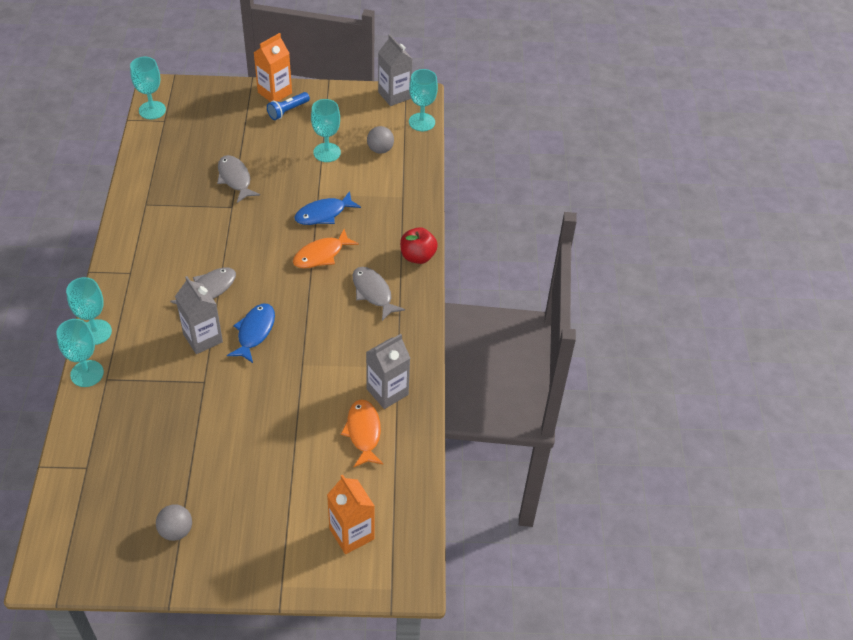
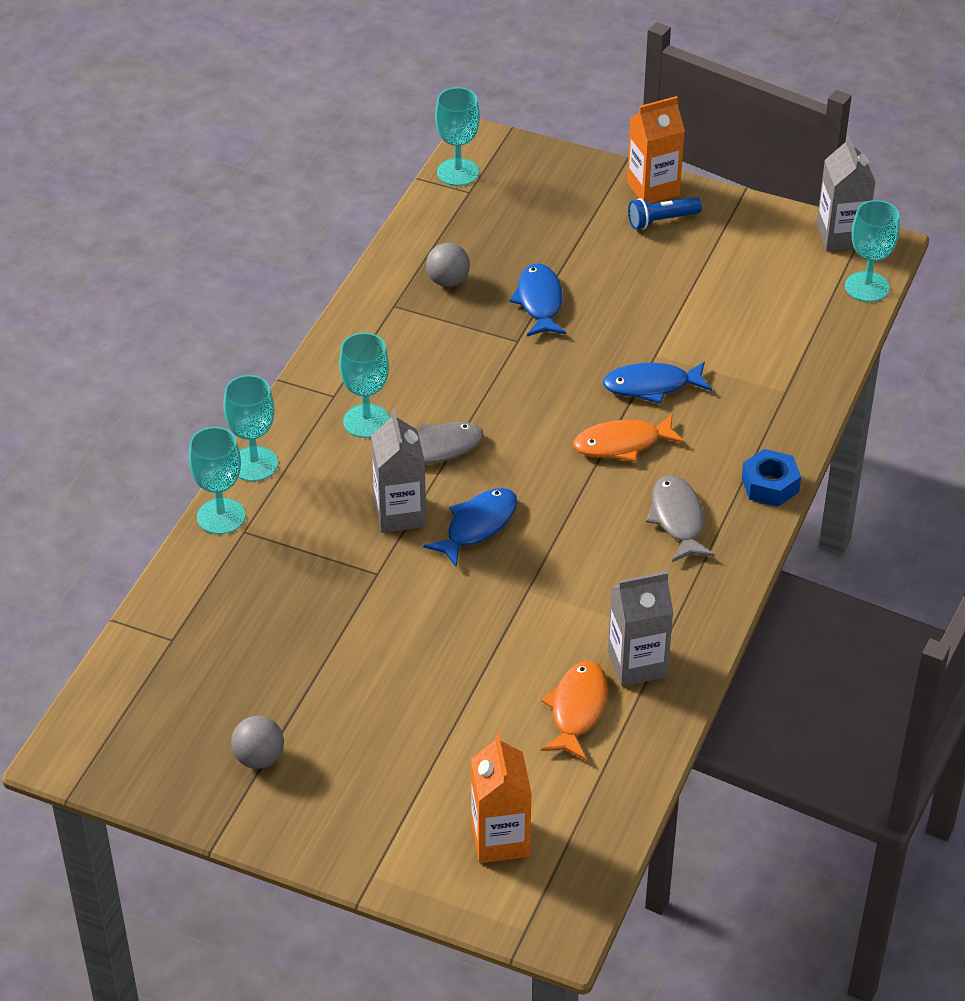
camera: 25 degrees right, 5 degrees down
(235, 179) = (539, 301): grey fish -> blue fish
(327, 152) = (695, 297): turquoise goblet -> turquoise goblet (366, 421)
(380, 149) = (781, 312): grey ball -> grey ball (448, 281)
(417, 256) = (770, 485): red apple -> blue nut

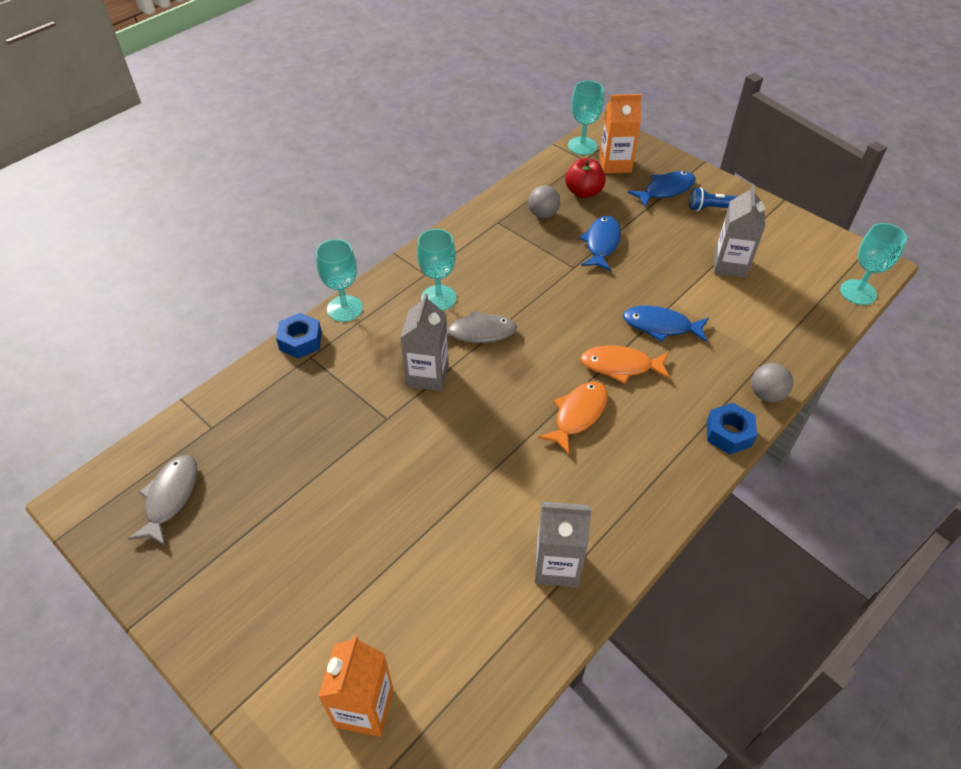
camera: 20 degrees right, 5 degrees up
(221, 516) = (300, 341): turquoise goblet -> blue nut
(259, 758) = (214, 553): grey ball -> grey ball (766, 394)
(477, 526) = (481, 401): blue fish -> blue fish (666, 190)
(487, 238) = (583, 192): none -> red apple
(577, 709) = (488, 593): orange fish -> orange fish (578, 415)
(653, 189) = (714, 185): orange carton -> orange carton (615, 164)
(677, 519) = (641, 441): grey fish -> grey fish (170, 497)
(841, 236) = (847, 249): grey carton -> grey carton (730, 265)

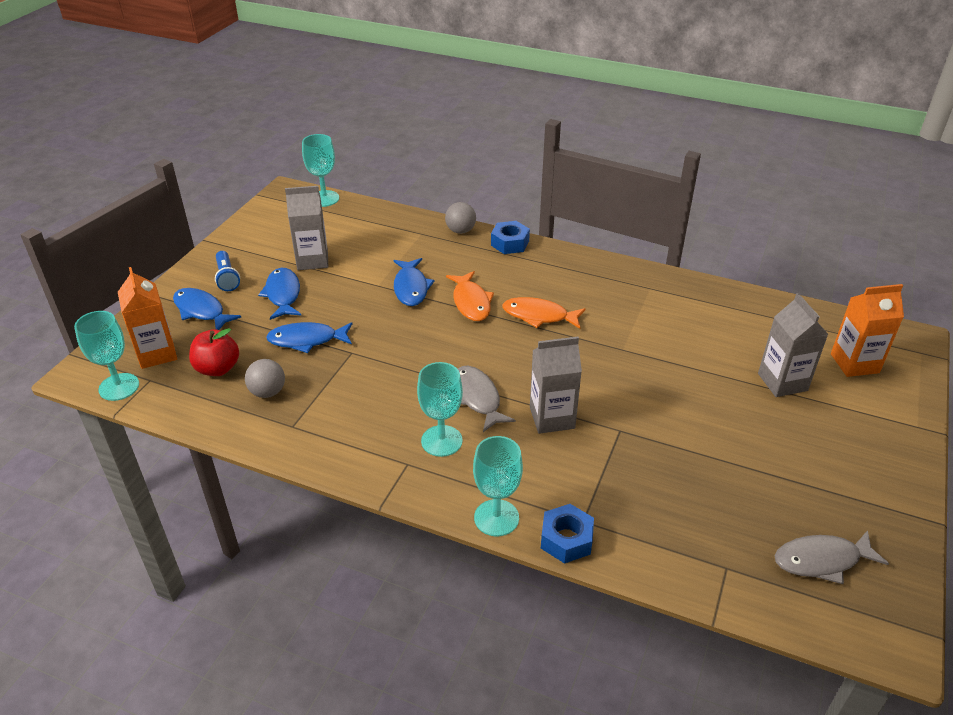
camera: 110 degrees left, 10 degrees down
(557, 565) = (680, 301): grey carton -> grey carton (782, 382)
(676, 238) = (283, 294): none -> blue fish

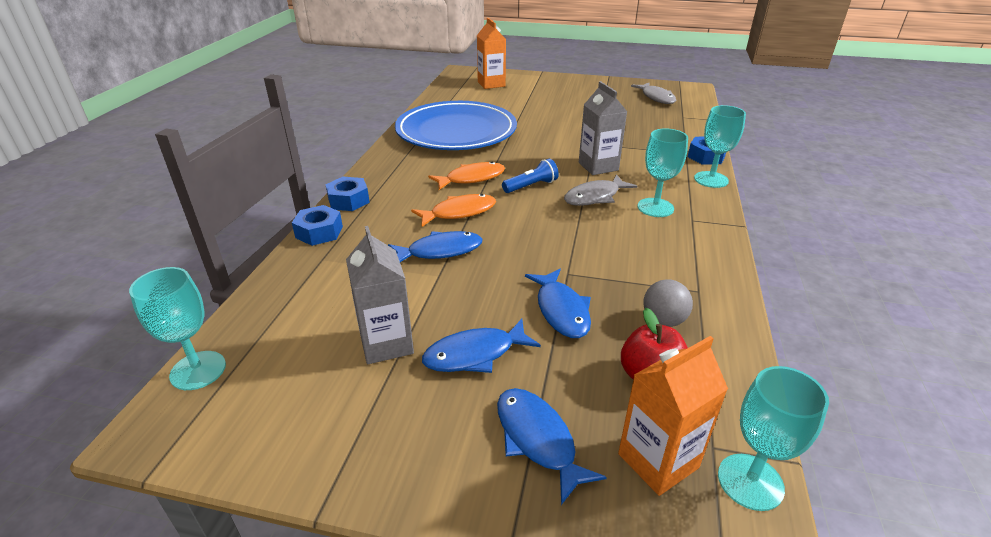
camera: 100 degrees left, 5 degrees down
(201, 311) = (537, 439): blue fish -> blue fish turned 120 degrees clockwise
(227, 278) = (443, 434): blue flashlight -> blue flashlight (531, 186)
(460, 231) = (319, 232): grey ball -> blue nut
(539, 316) = (471, 178): orange fish -> orange fish turned 120 degrees counterclockwise
(666, 315) = (456, 131): none -> blue plate
(782, 382) = (518, 101): grey carton -> none

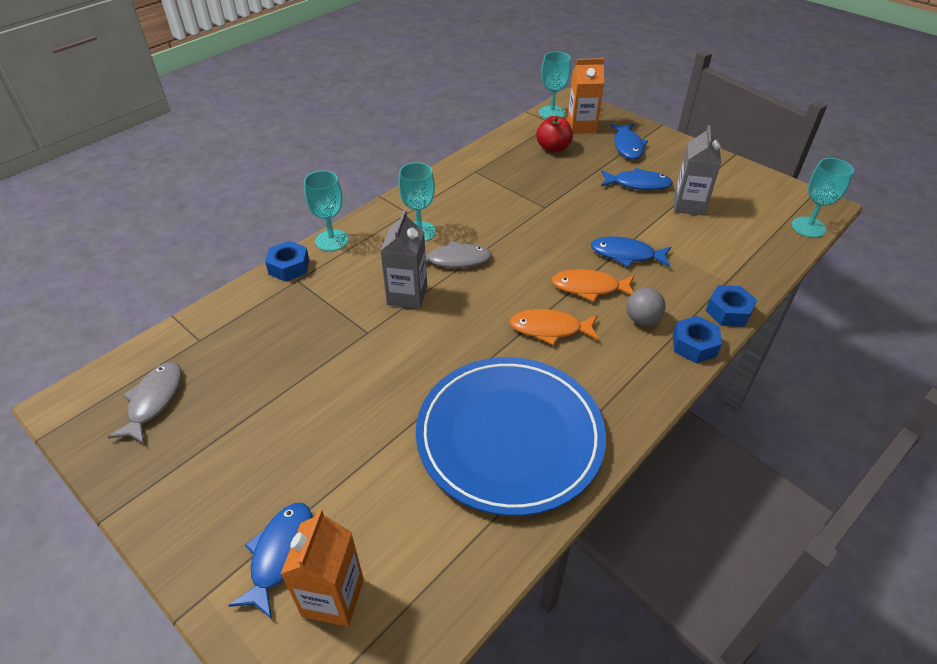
camera: 150 degrees left, 10 degrees up
(531, 186) = (498, 295): blue flashlight -> none
(561, 310) = (570, 188): blue fish -> blue fish (280, 554)
(663, 320) = (516, 165): grey ball -> grey ball (642, 319)

